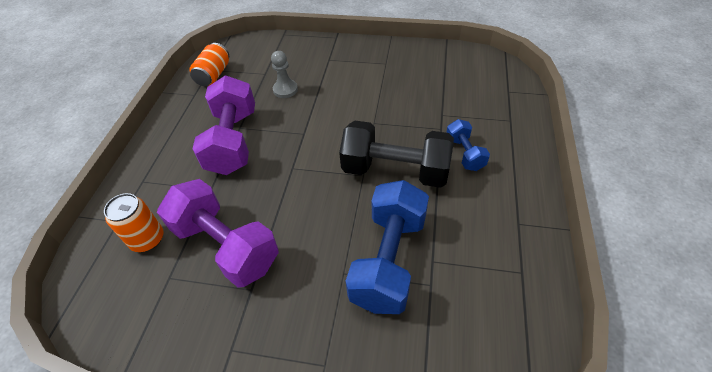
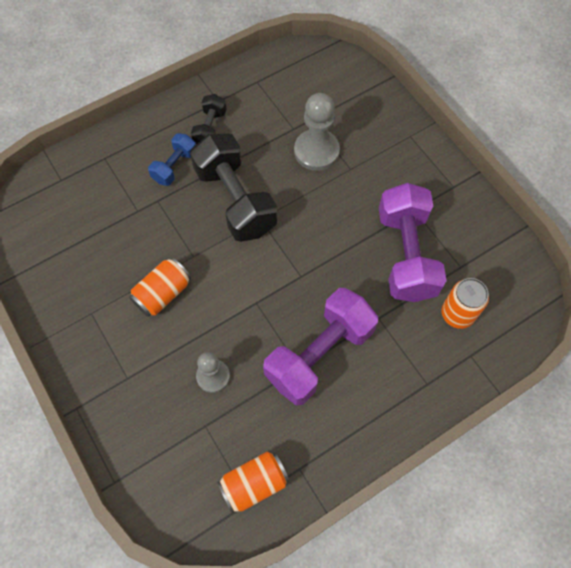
camera: 135 degrees left, 15 degrees up
(363, 96) = (163, 294): none -> orange can
(388, 260) = (316, 151): blue dumbbell -> grey pawn
(487, 198) = (210, 128): none -> black dumbbell

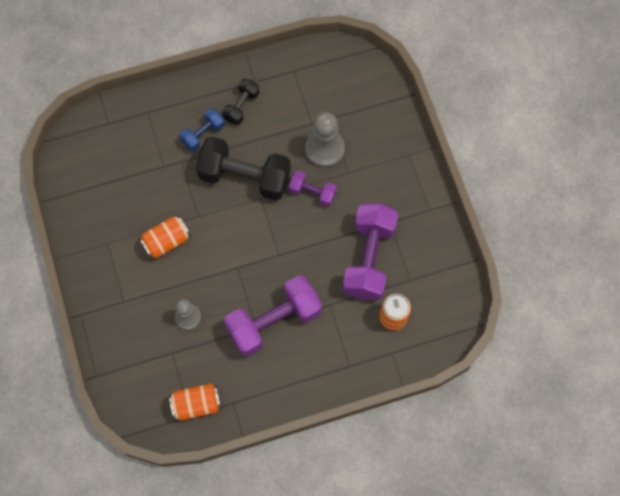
camera: 15 degrees right, 5 degrees up
(235, 200) = (245, 177): black dumbbell -> black dumbbell turned 60 degrees counterclockwise
(318, 199) = (312, 193): none -> purple dumbbell

